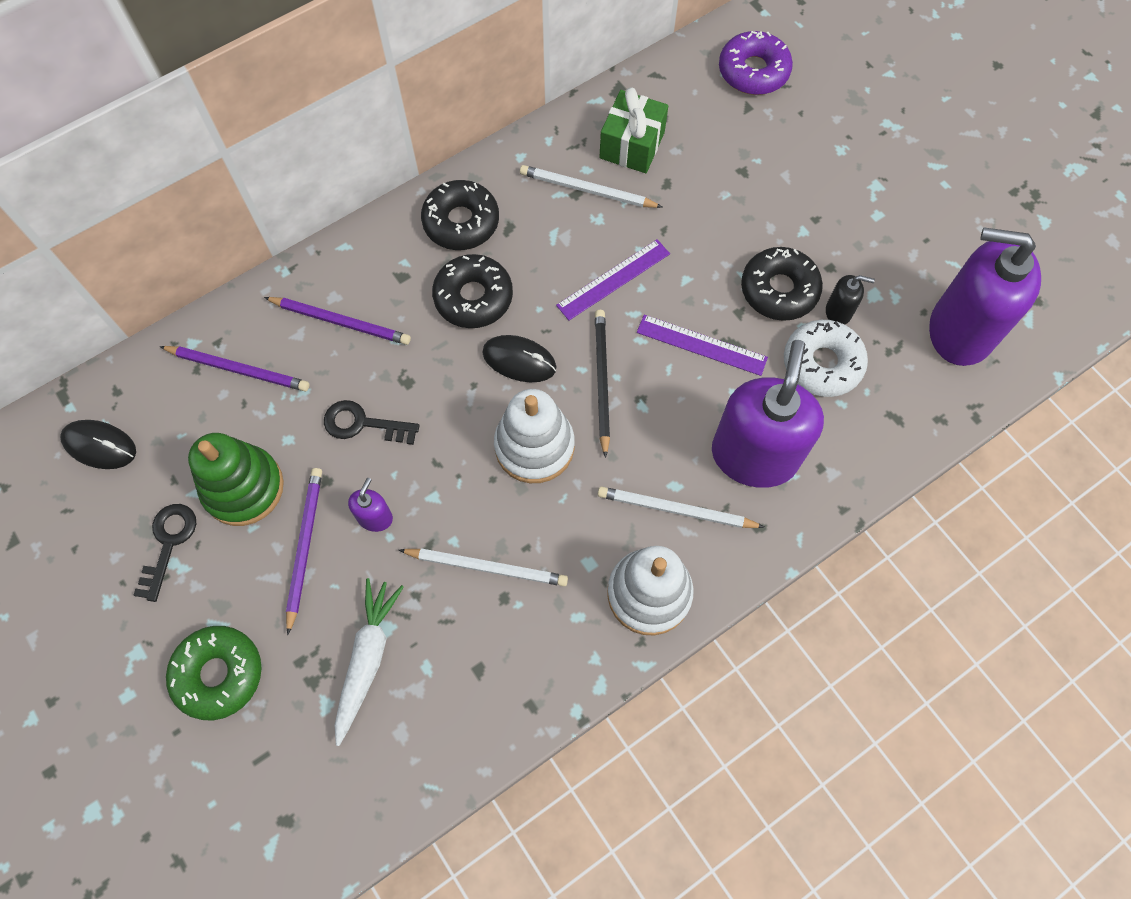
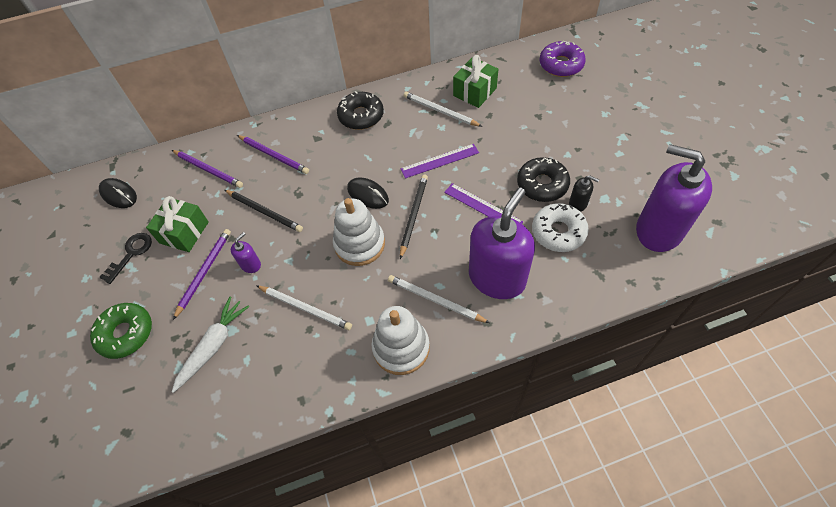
camera: 20 degrees right, 10 degrees down
(243, 487) = (184, 232): green stacking toy -> green gift
(363, 424) = (264, 212): black key -> black pencil
(473, 297) = (353, 156): black donut -> none

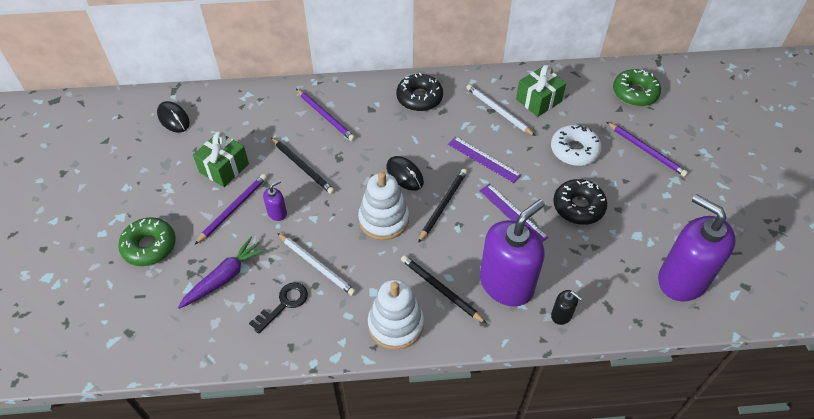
camera: 10 degrees right, 5 degrees down
(131, 254) = (171, 176): black key -> black key (284, 304)
(208, 170) = (261, 115): purple pencil -> purple pencil (646, 150)
(213, 346) = (224, 277): white carrot -> purple carrot
(435, 300) = (440, 289): white pencil -> black pencil
(440, 161) = (484, 159): purple ruler -> purple ruler turned 45 degrees clockwise
(558, 232) = (580, 256): white donut -> white donut (574, 150)
(561, 65) = (635, 93): purple donut -> green donut
(578, 204) = (608, 234): black soap dispenser -> black soap dispenser (561, 315)

